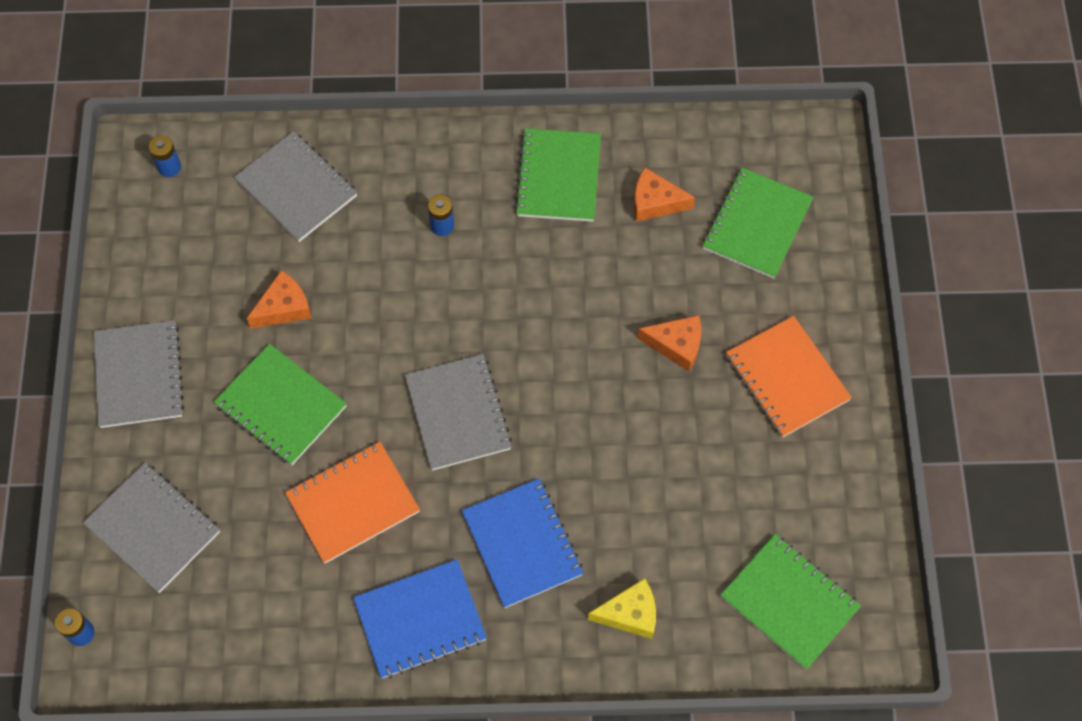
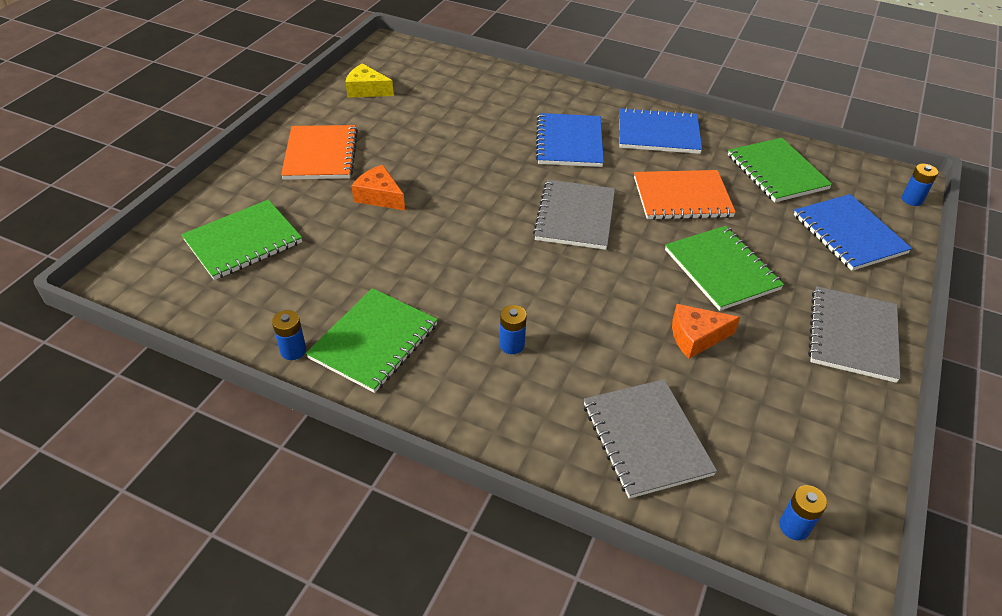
camera: 155 degrees left, 20 degrees down
(153, 528) = (849, 234): grey notebook -> blue notebook
(617, 139) = (293, 350): none -> blue battery
(630, 614) = (521, 97): yellow cheese -> yellow cheese (366, 90)
(655, 202) = (307, 288): orange cheese -> none
(789, 602) = (422, 73): green notebook -> green notebook (776, 172)

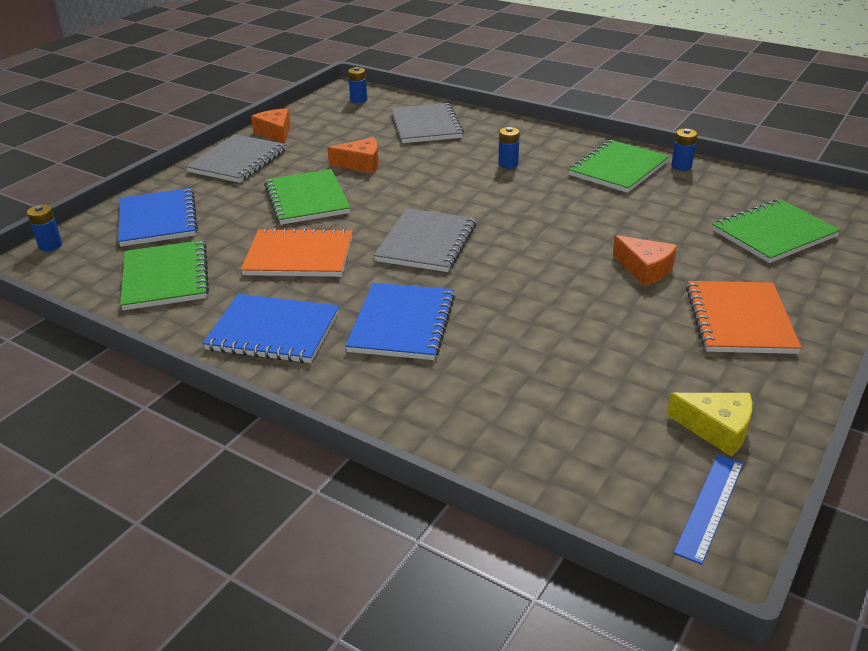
camera: 170 degrees left, 10 degrees down
(384, 59) = (709, 506): none -> blue ruler
(856, 406) = (275, 133): none -> orange cheese

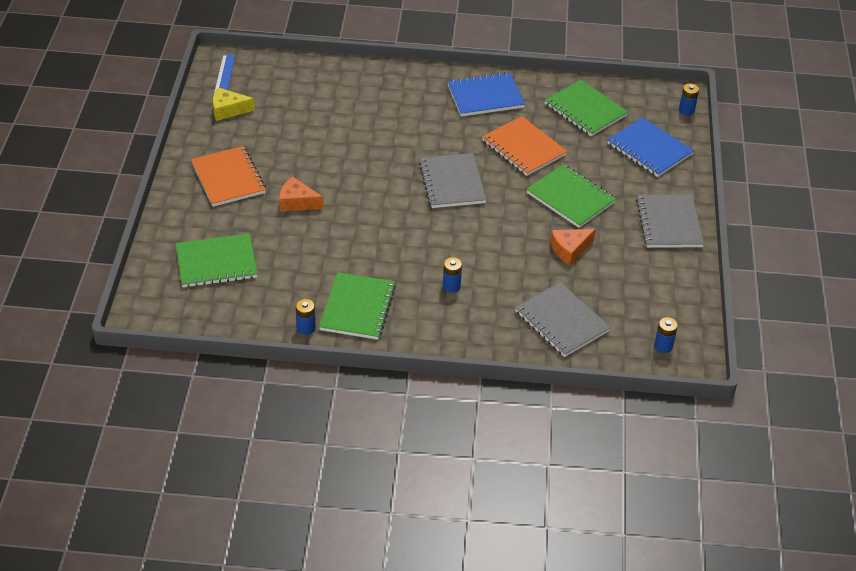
camera: 150 degrees right, 10 degrees up
(275, 133) = (681, 268): orange cheese -> none
(299, 256) = (523, 148): orange notebook -> orange notebook turned 75 degrees clockwise
(402, 324) = (420, 121): blue notebook -> none
(774, 233) = (216, 263): green notebook -> green notebook turned 45 degrees clockwise

